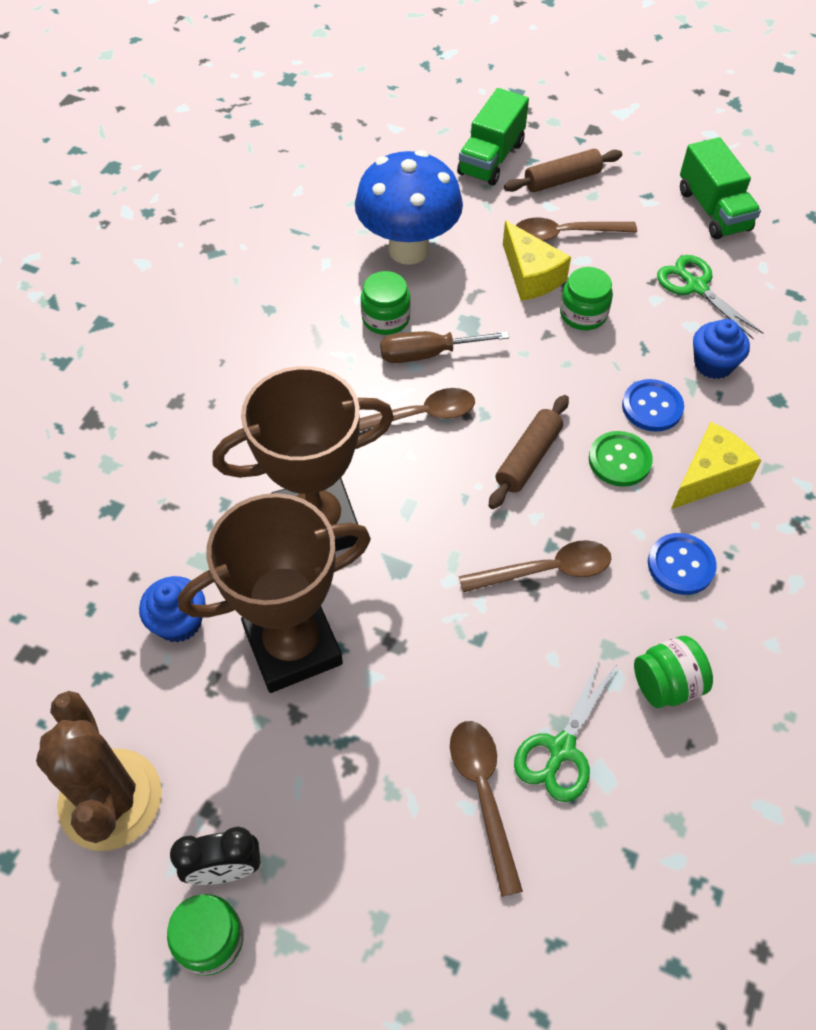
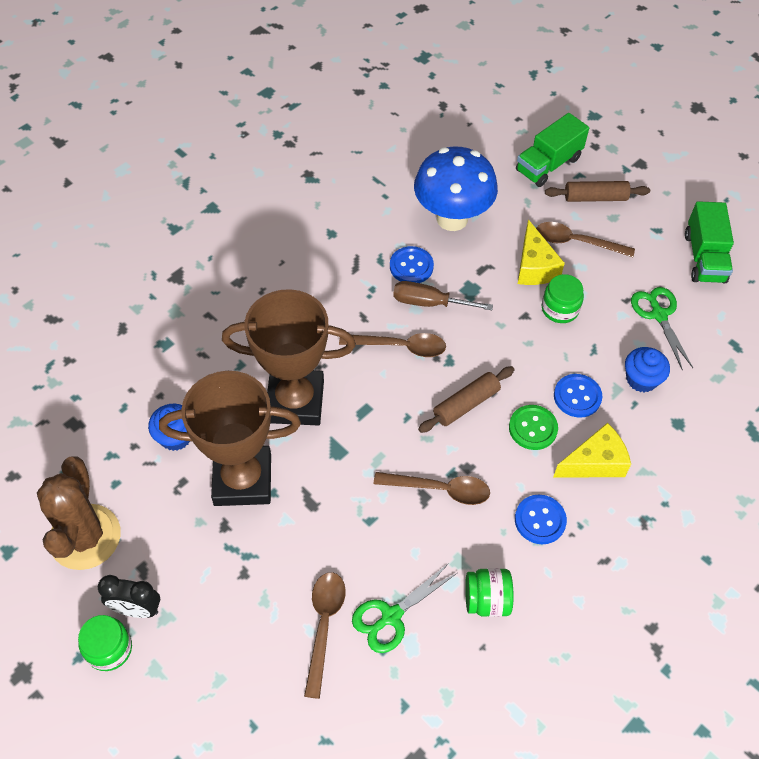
camera: 20 degrees right, 0 degrees up
(386, 318) = (411, 266): green jar -> blue button

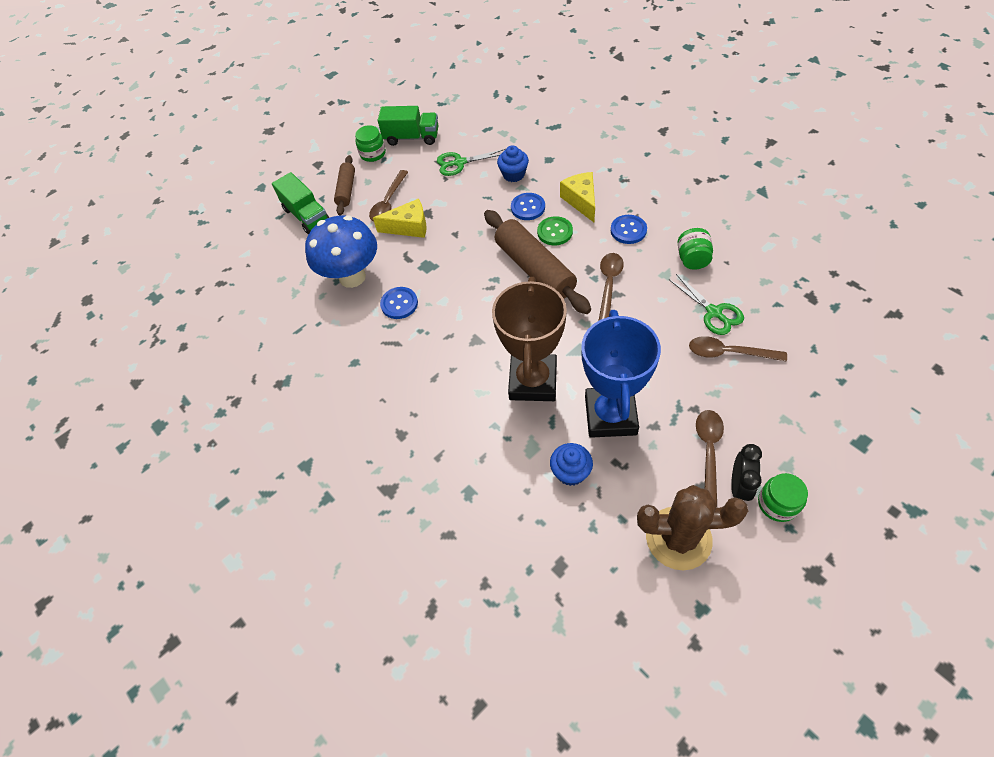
camera: 80 degrees left, 0 degrees up
(242, 480) = (610, 415): brown trophy -> blue trophy
(400, 347) = (480, 310): brown spoon -> brown spoon (708, 452)
(429, 303) = (438, 292): brown screwdriver -> none
(466, 404) = (534, 269): brown rolling pin -> brown rolling pin, size x1.79
(560, 309) = (450, 214): green jar -> green jar (373, 153)

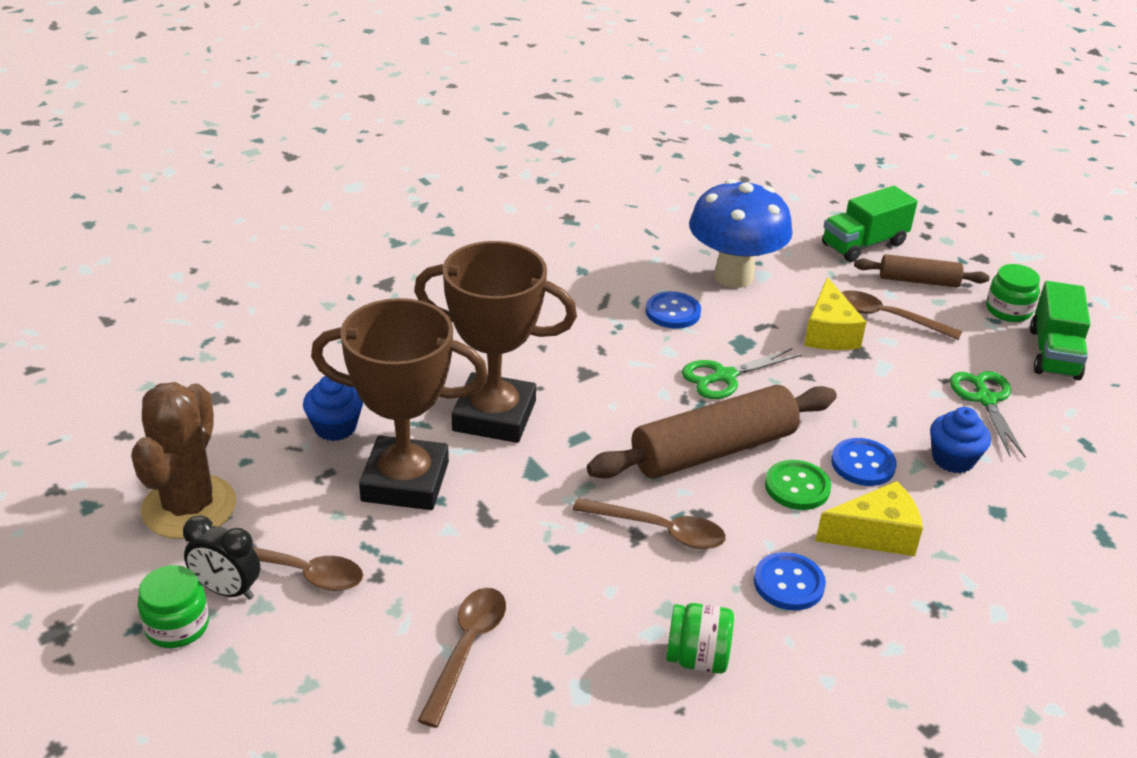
camera: 90 degrees right, 20 degrees down
(610, 415) = (405, 481): blue trophy -> brown trophy
(714, 312) = (560, 654): green scissors -> green scissors (724, 376)

